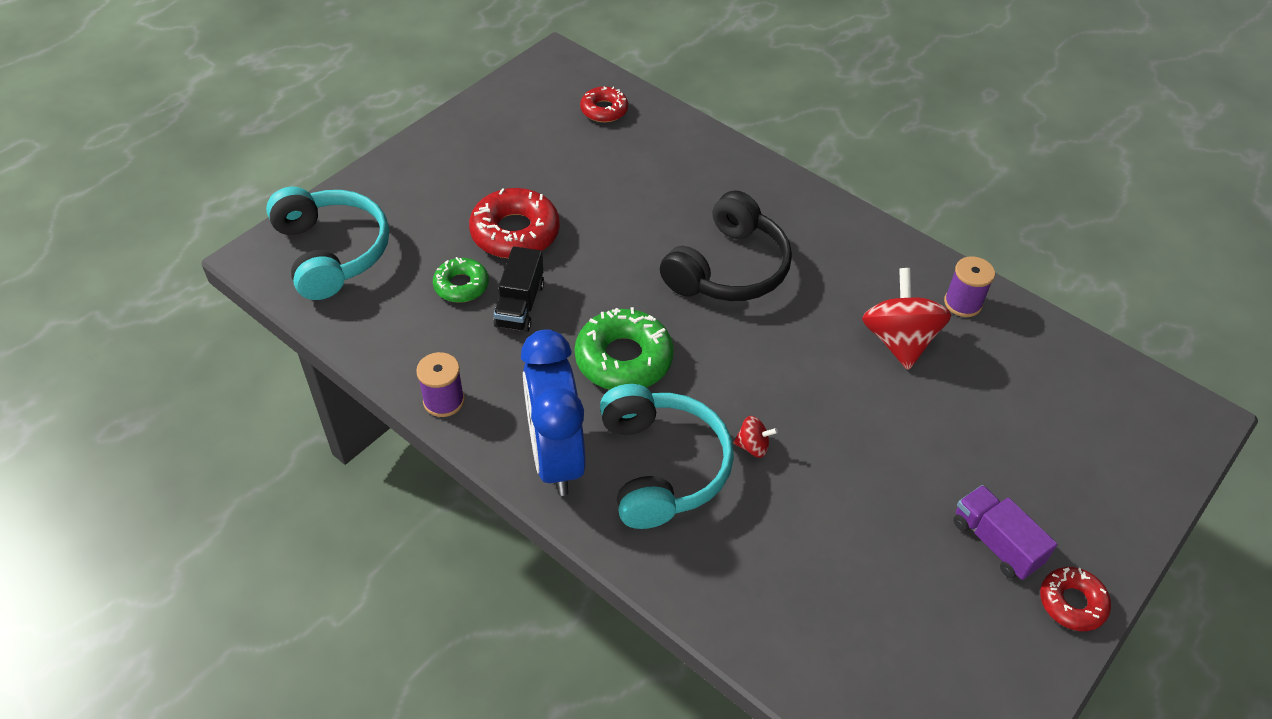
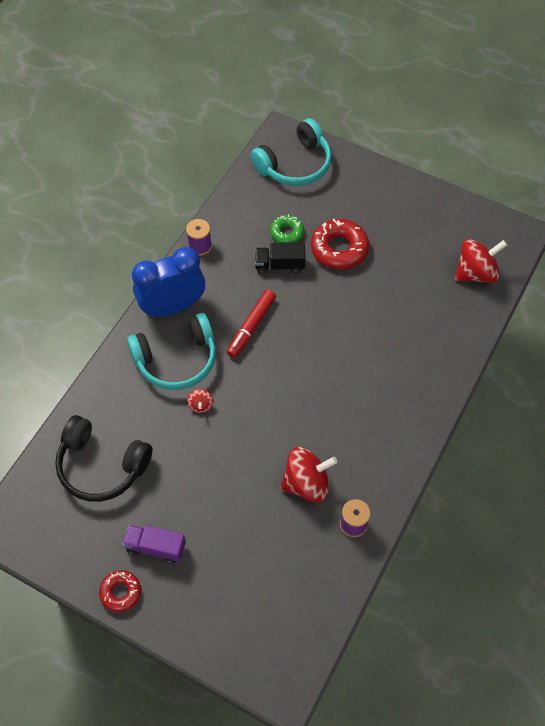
camera: 80 degrees right, 10 degrees up
(604, 110) = (476, 273): red donut -> red spinning top
(623, 359) = (251, 327): green donut -> red marker
(729, 269) = (343, 373): black headphones -> black headphones (101, 466)
(995, 543) = (156, 547): purple truck -> purple truck turned 120 degrees counterclockwise

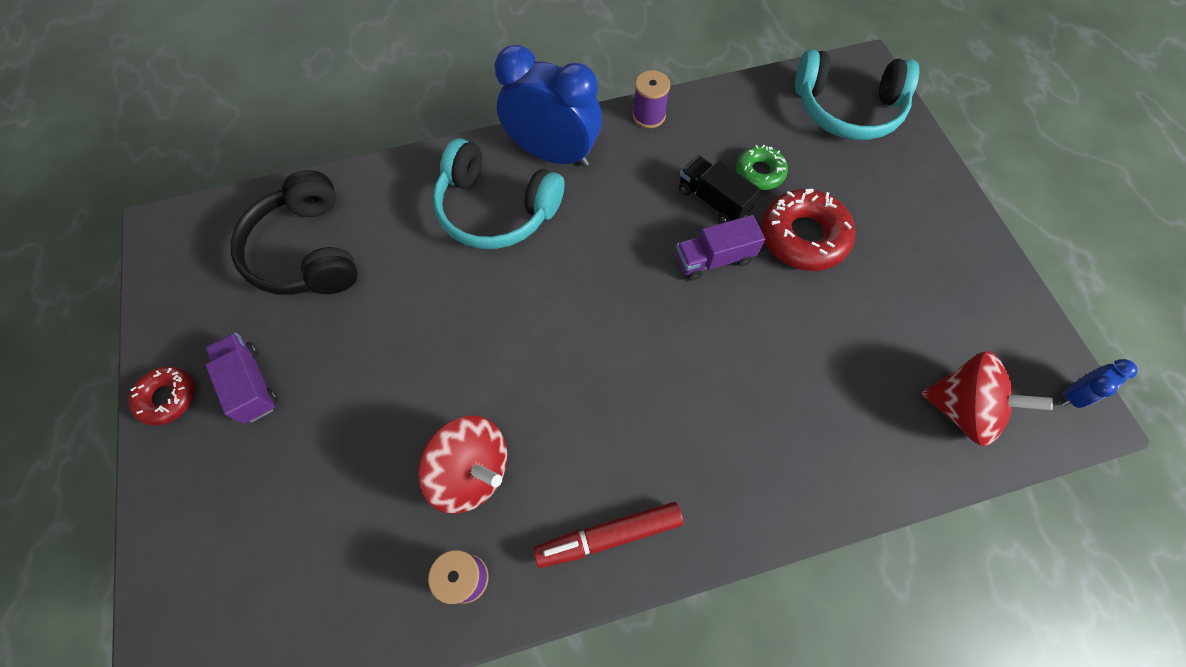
camera: 45 degrees right, 5 degrees up
(201, 405) = (464, 276): red spinning top -> none
(251, 327) = (609, 240): red marker -> red marker (608, 535)
(310, 294) = (714, 259): none -> purple truck
(511, 229) = (1073, 394): none -> blue clock

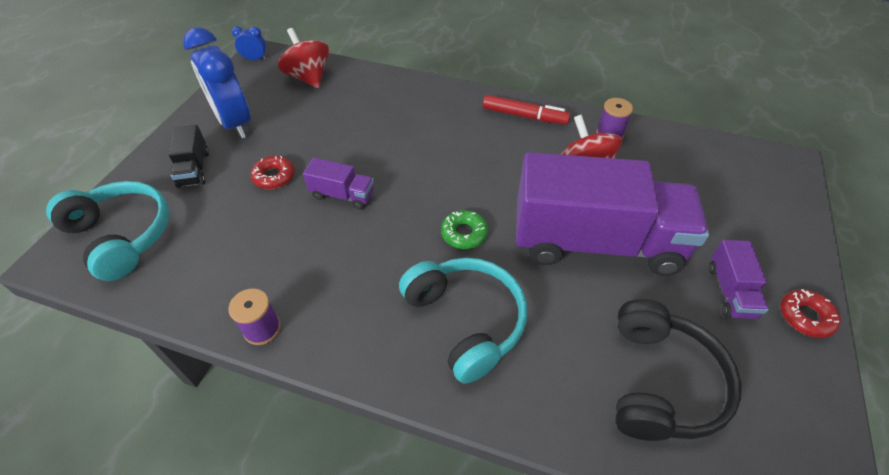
camera: 145 degrees left, 15 degrees down
(413, 362) = (595, 242): none -> purple truck
(553, 154) = (377, 344): blue clock -> blue clock (235, 123)
(713, 200) = (298, 229): black truck -> black truck (194, 169)
(759, 172) = (244, 229): green donut -> green donut (464, 233)
(803, 236) = (274, 177): red donut -> red donut, size x0.59

